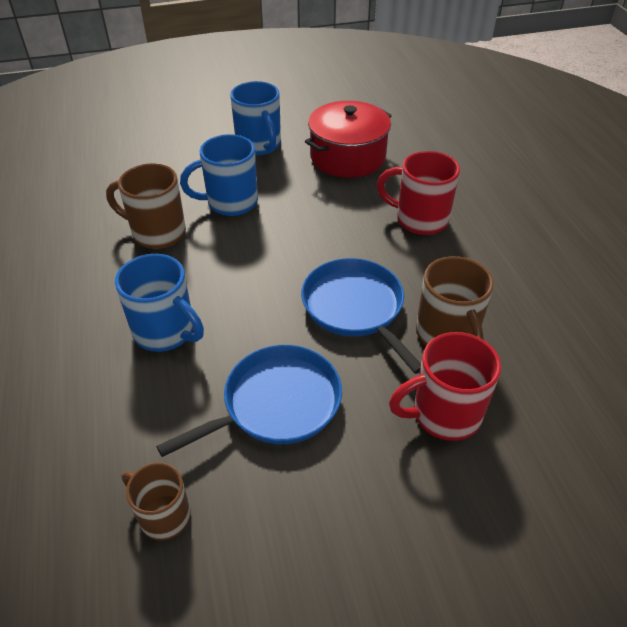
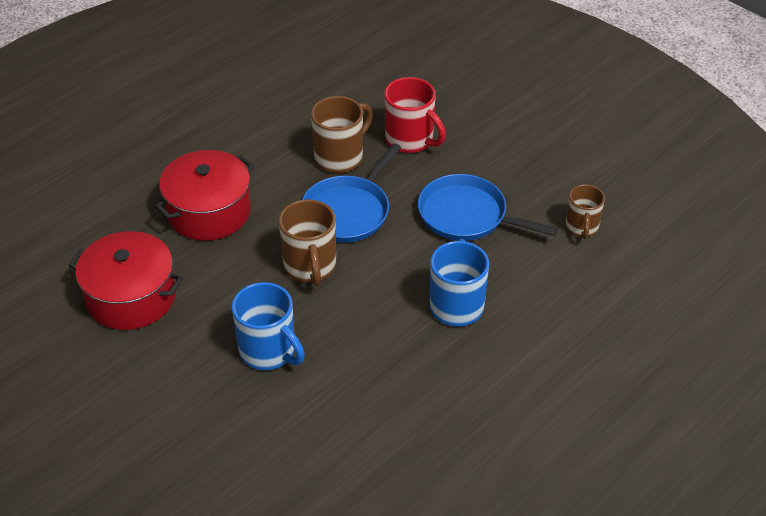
camera: 120 degrees left, 0 degrees up
(157, 233) = (352, 381): brown mug -> brown mug (310, 267)
(259, 145) = (149, 380): blue mug -> none
(419, 219) = (209, 212): red mug -> red pot

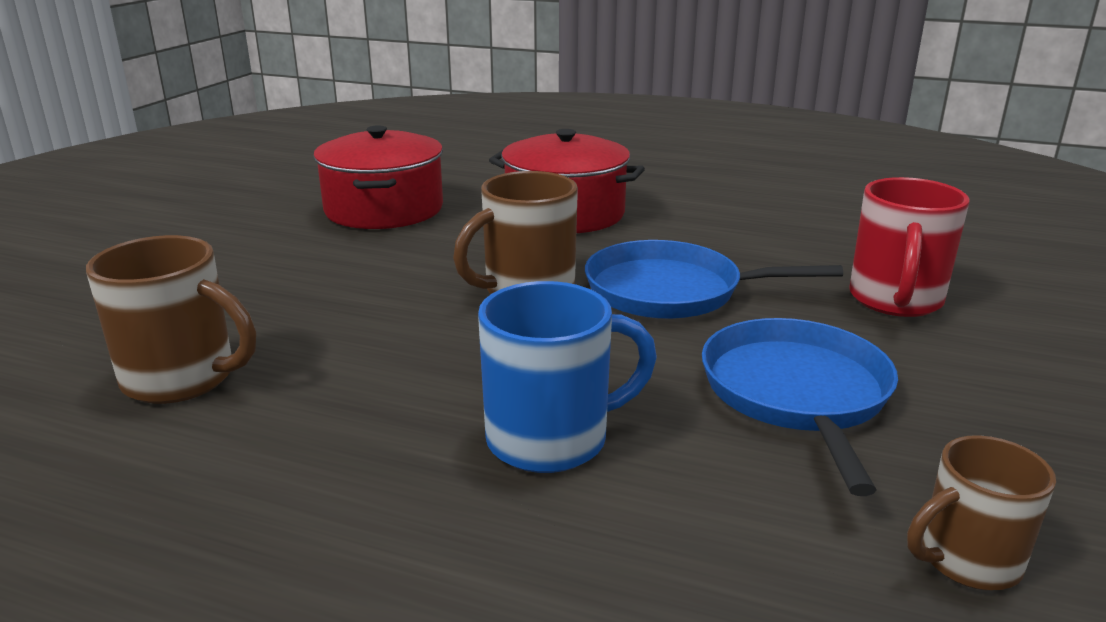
camera: 65 degrees right, 20 degrees down
(269, 351) = (333, 302): blue mug -> none
(340, 157) = (774, 261): brown mug -> brown mug (183, 379)

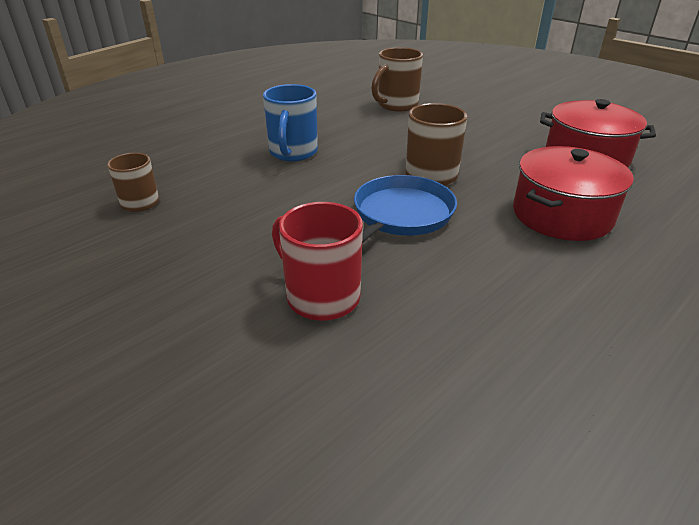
camera: 115 degrees right, 10 degrees up
(797, 393) = (264, 212): blue pan -> none

